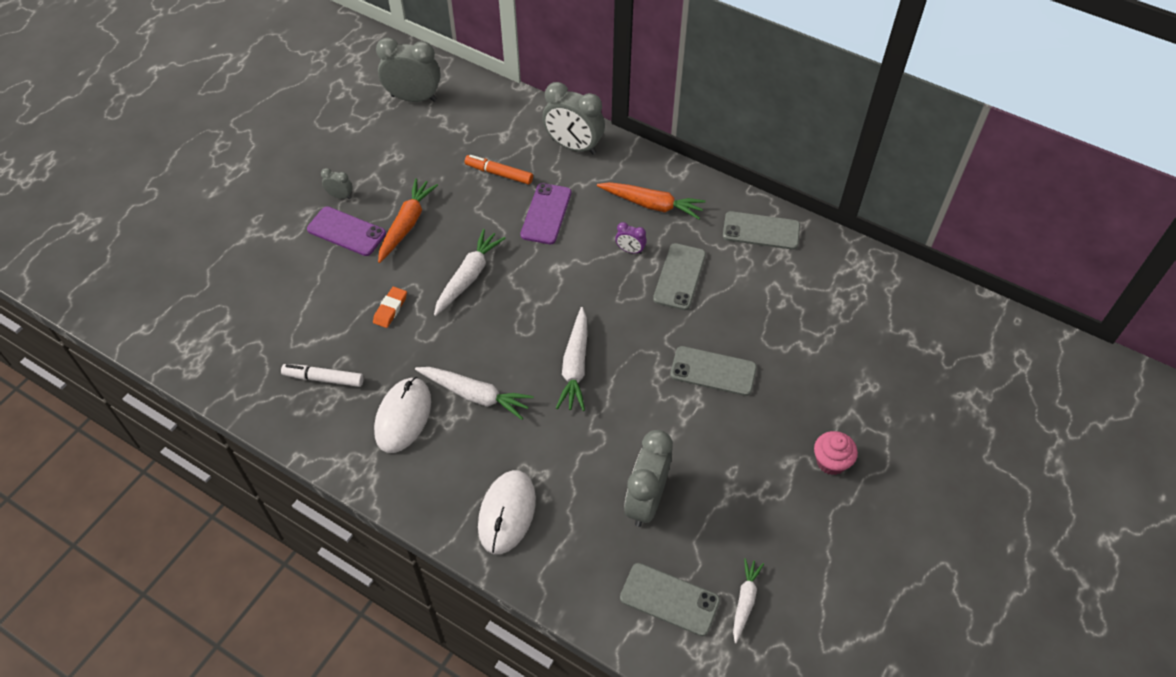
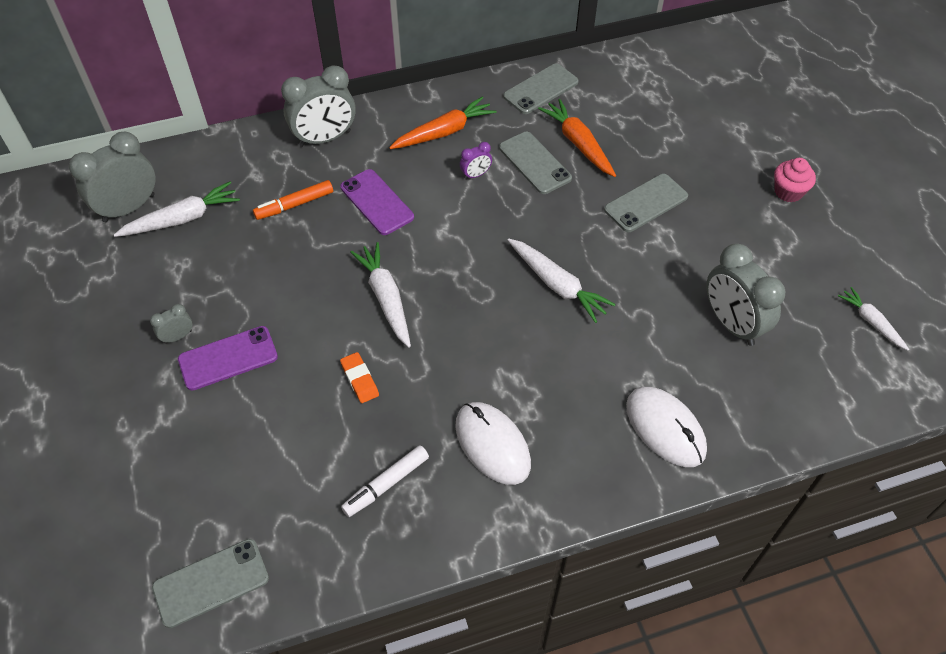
camera: 50 degrees left, 0 degrees up
(407, 224) = (274, 306): orange carrot -> orange carrot (578, 143)
(475, 395) = (521, 374): white carrot -> white carrot (182, 219)
(669, 599) = (835, 368): grey phone -> grey phone (211, 583)

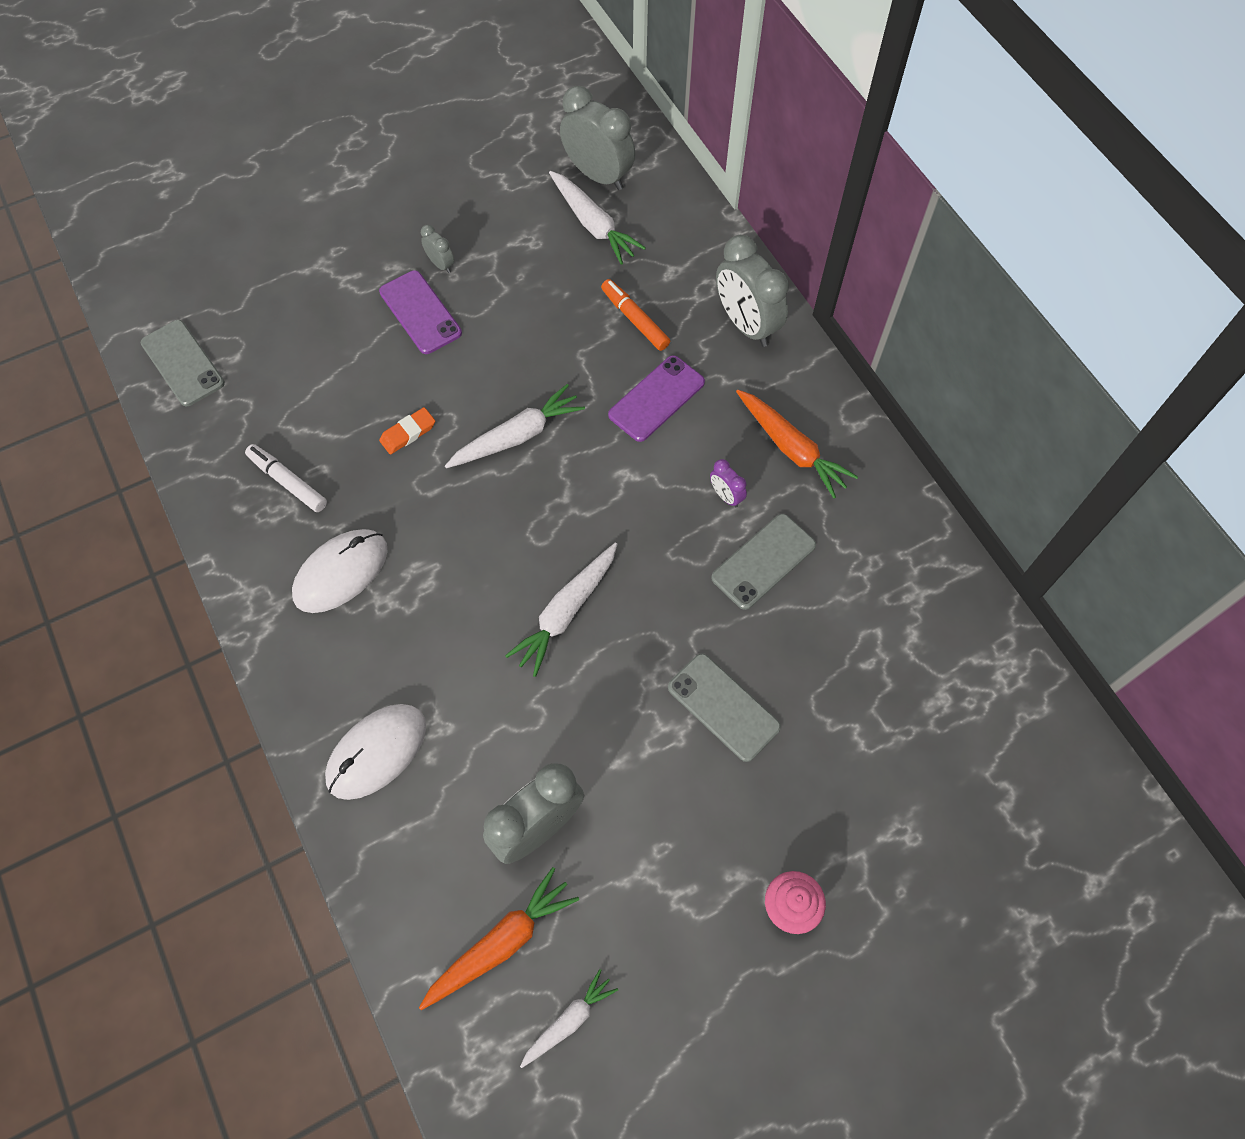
camera: 80 degrees right, 10 degrees up
(541, 89) = (907, 551): grey phone -> none
(578, 143) = (813, 611): orange carrot -> orange carrot (501, 942)

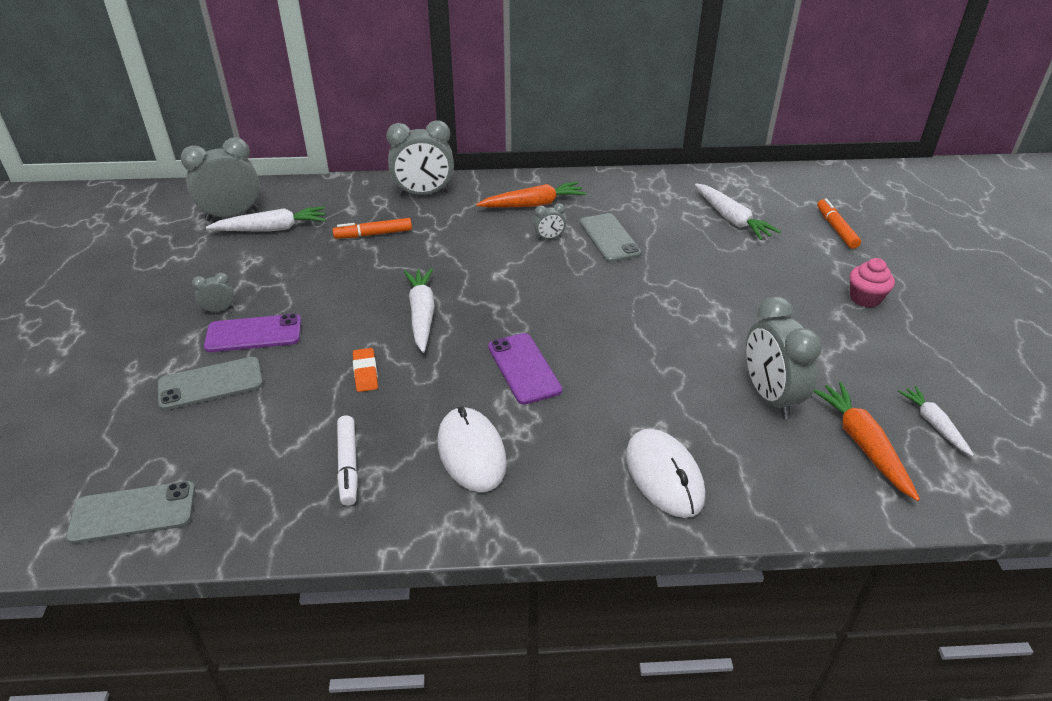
camera: 65 degrees left, 25 degrees down
(288, 482) = (348, 464): white marker -> white marker turned 75 degrees counterclockwise
(566, 612) = (594, 333): white carrot -> white carrot (731, 219)
(656, 399) = (448, 243): purple phone -> purple phone (524, 368)
(723, 707) = (709, 284): grey phone -> grey phone (210, 384)
(726, 496) = (549, 238): purple clock -> grey clock
(950, 840) = (836, 229): none -> orange marker

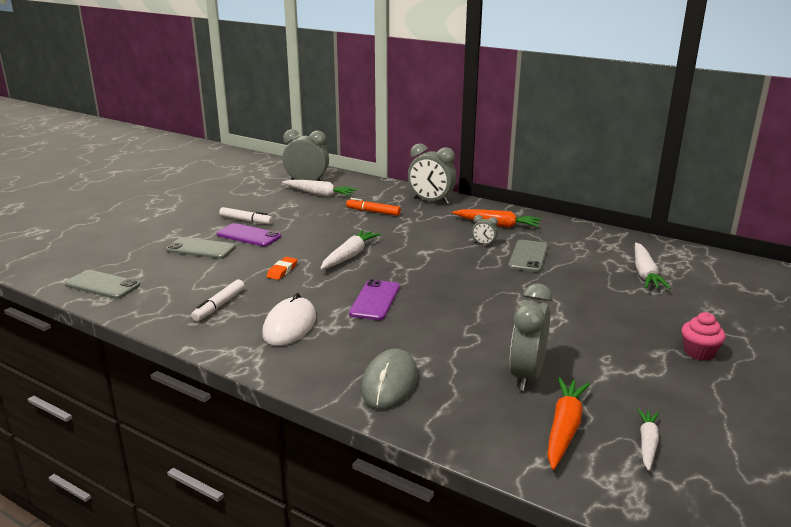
camera: 35 degrees right, 15 degrees down
(219, 310) = (246, 220): grey clock -> white marker
(664, 475) = (389, 383): white mouse -> grey mouse
(836, 229) = (736, 305): orange marker -> none

